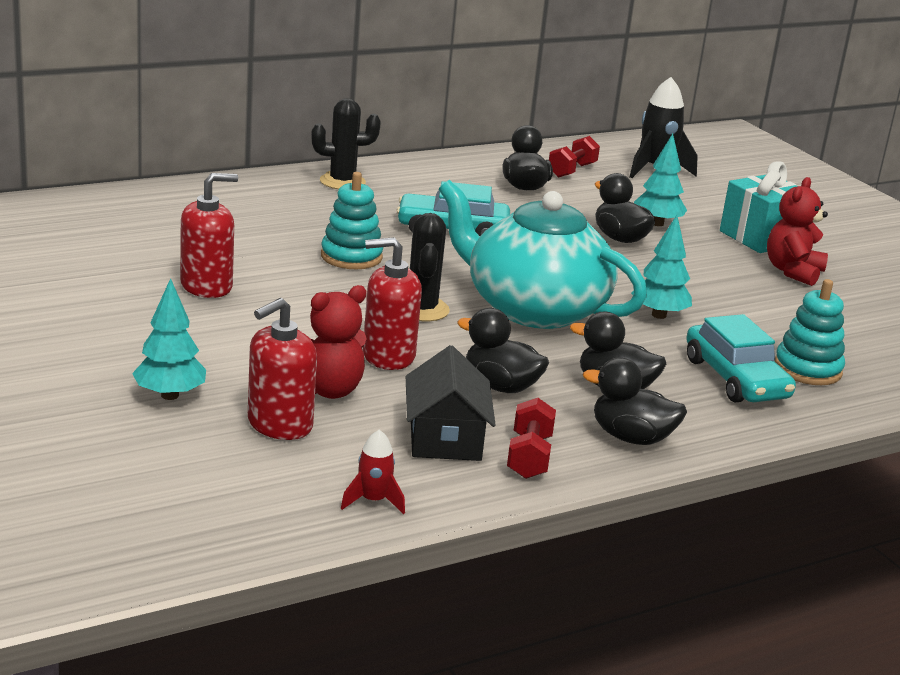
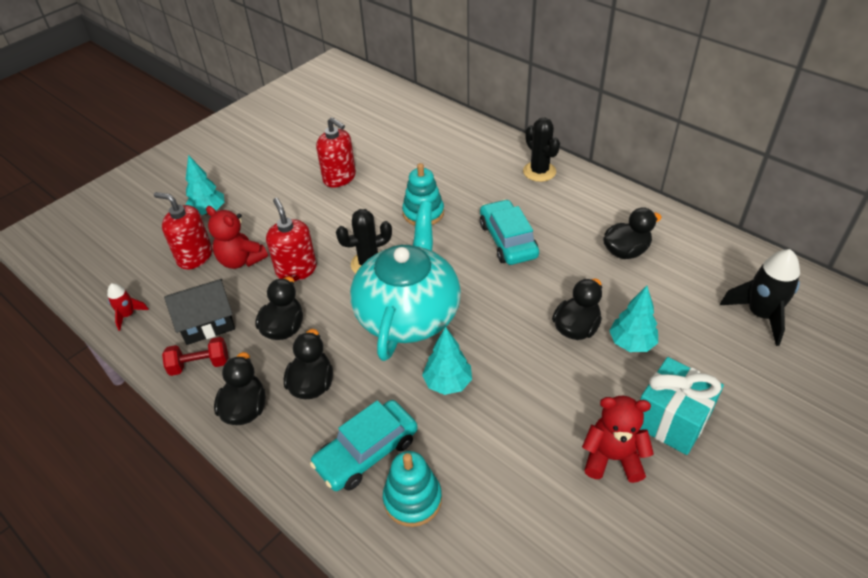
camera: 75 degrees right, 20 degrees up
(572, 170) = (692, 267): red dumbbell -> none

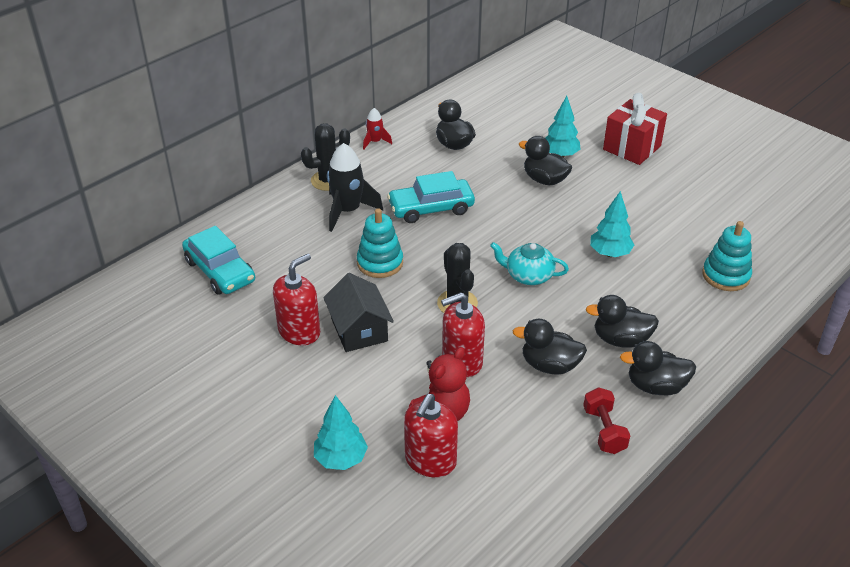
camera: 90 degrees left, 5 degrees down
(128, 315) = (532, 514): red rocket -> red rocket (375, 142)
(207, 322) = (543, 432): black house -> black house (359, 329)
(366, 452) = (688, 302): turquoise car -> turquoise car (220, 271)
(408, 313) = (528, 275): turquoise teapot -> turquoise teapot, size x0.46
(612, 458) = (668, 177): red teddy bear -> none
(671, 420) = (632, 148): turquoise gift -> red gift
(760, 315) = (529, 95): black rocket -> black rocket (348, 211)

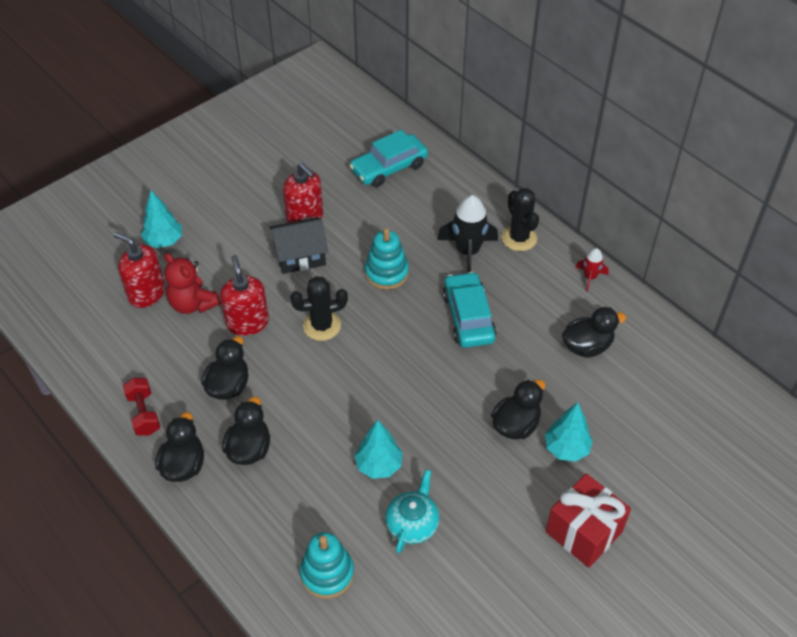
camera: 95 degrees right, 10 degrees up
(528, 275) = (353, 386): turquoise teapot -> turquoise teapot (412, 524)
(604, 430) = (144, 414): red dumbbell -> red dumbbell turned 75 degrees clockwise

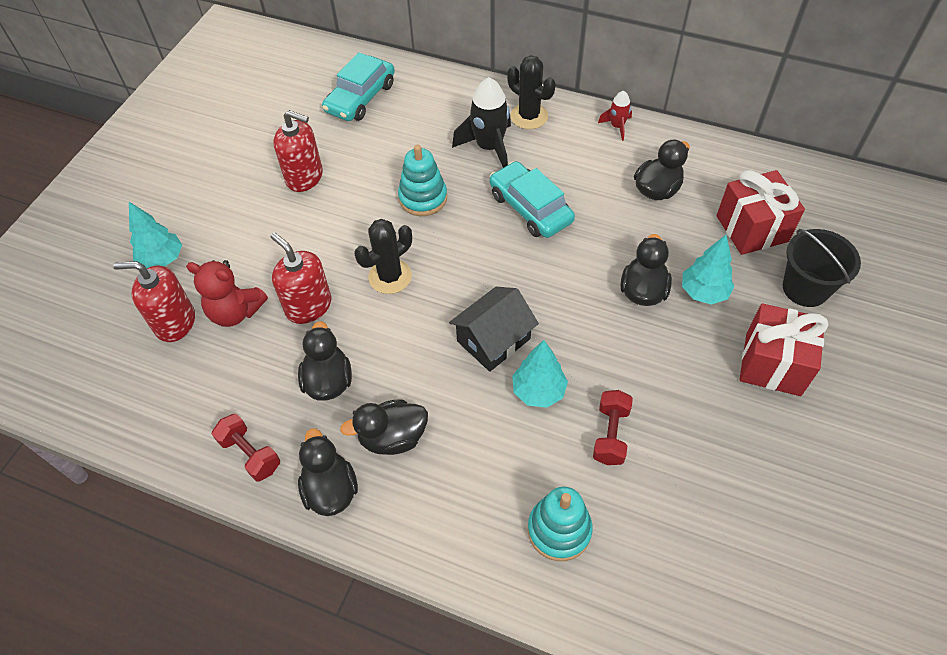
camera: 25 degrees left, 5 degrees up
(249, 449) = (392, 437): black duck -> black duck turned 90 degrees counterclockwise
(300, 255) = (323, 216): black house -> black house (493, 340)
(412, 524) = (610, 434): turquoise teapot -> red dumbbell
(647, 414) = (752, 228): none -> red gift
(658, 484) = (805, 288): none -> black bucket

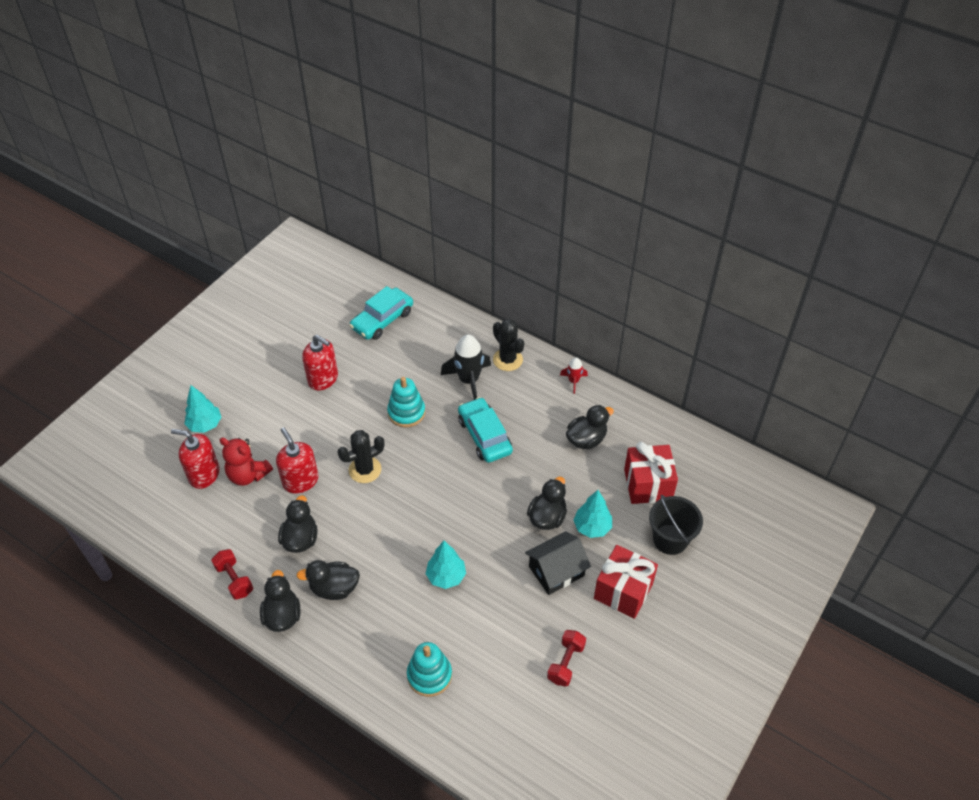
camera: 10 degrees right, 5 degrees down
(493, 340) = (426, 532): black house -> black house (556, 571)
(610, 434) = (487, 618): red dumbbell -> red dumbbell (566, 663)

